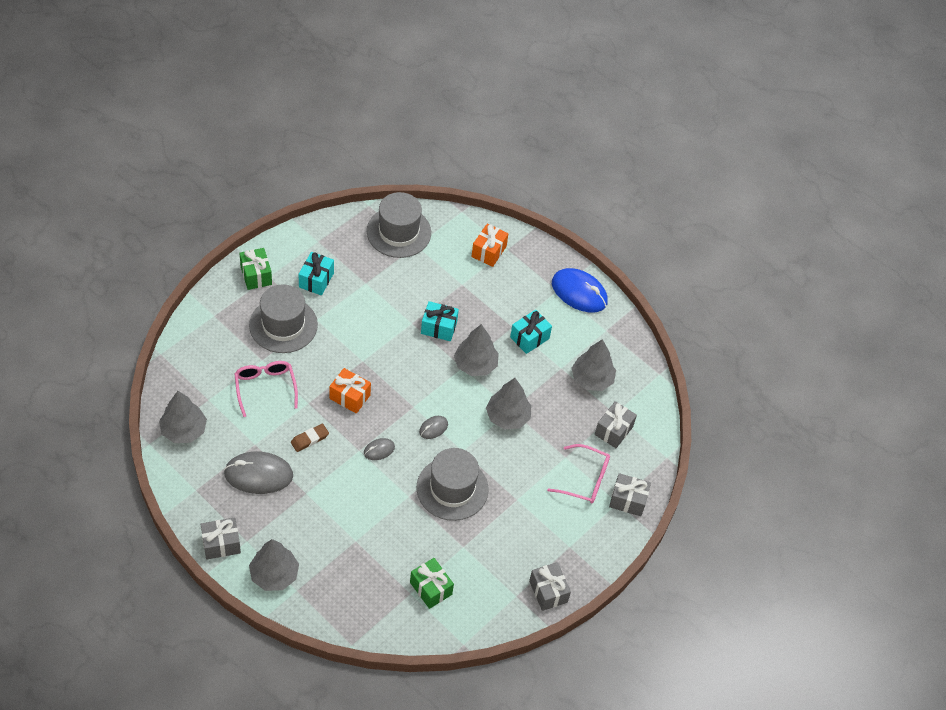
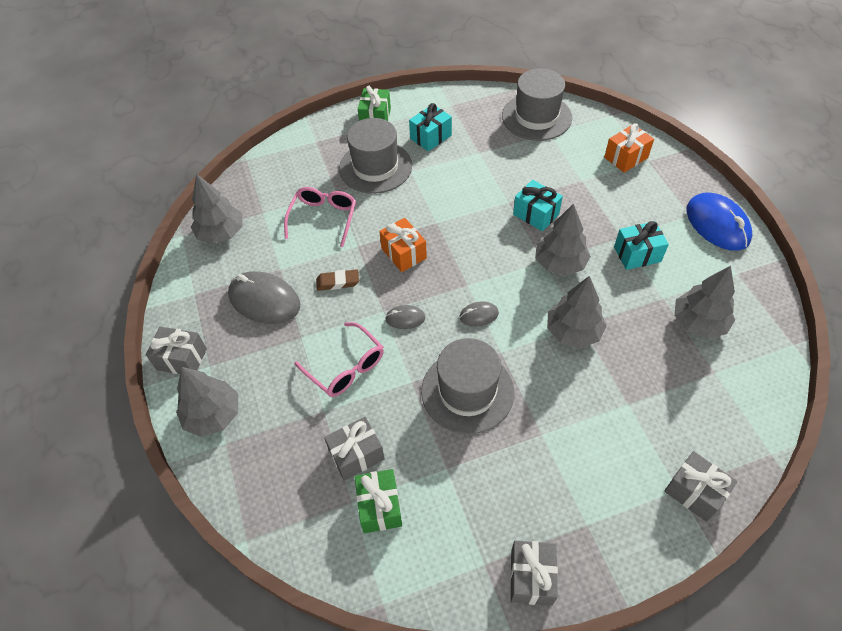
camera: 35 degrees right, 0 degrees up
(584, 479) = (643, 442): pink glasses -> pink glasses (345, 367)
(613, 430) = (706, 393): grey gift -> grey gift (356, 455)

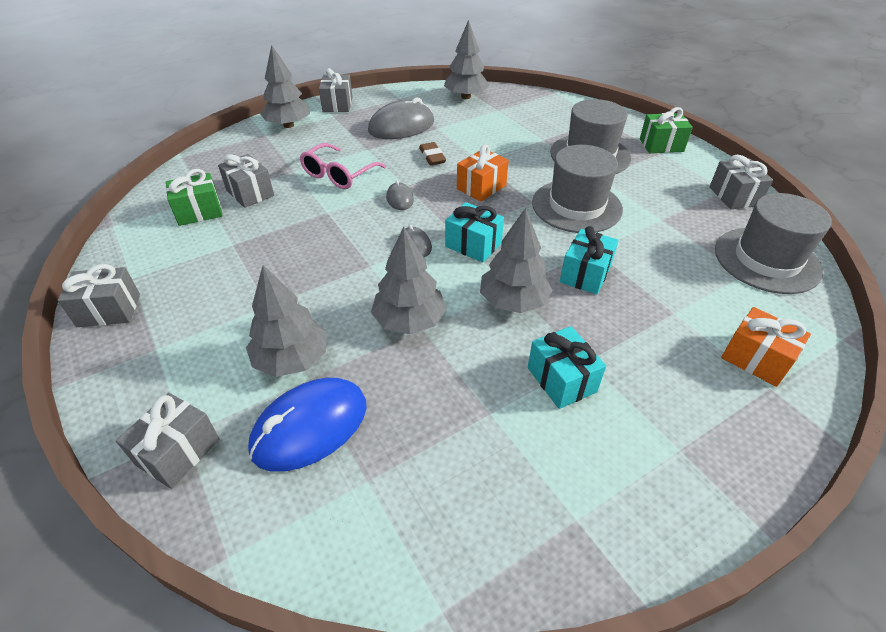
camera: 75 degrees right, 10 degrees down
(264, 300) = (401, 126): grey mouse -> grey mouse turned 45 degrees clockwise
(323, 218) = (505, 138): pink glasses -> none
(430, 137) = (660, 182): turquoise gift -> turquoise gift (473, 245)
(460, 104) = (734, 196): none -> grey gift
(467, 391) = (318, 247): grey hat -> grey hat (576, 206)
(698, 322) = (456, 459): grey tree -> grey tree (292, 359)
(717, 224) = (678, 490): blue mouse -> blue mouse (310, 427)

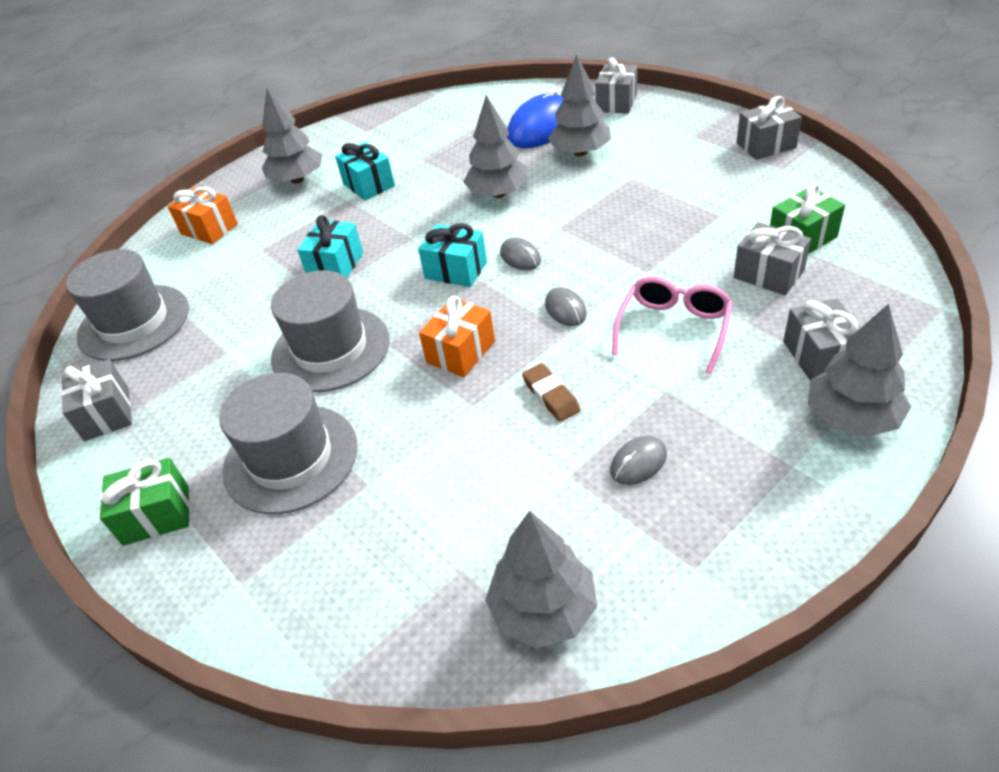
camera: 175 degrees right, 0 degrees up
(337, 104) = (814, 507): grey gift -> grey gift (820, 356)
(401, 126) = (638, 462): grey mouse -> grey mouse, size x0.49
(513, 302) = (408, 226): grey tree -> grey tree (297, 180)

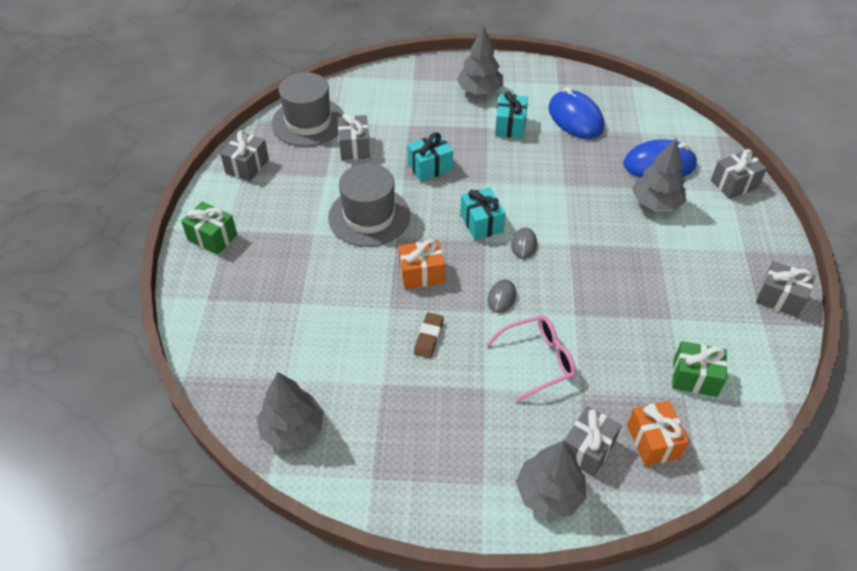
camera: 40 degrees right, 5 degrees up
(209, 229) = (401, 89): orange gift -> orange gift (653, 441)
(291, 458) = (287, 260): grey hat -> none
(421, 143) = (575, 118): none -> blue mouse
(498, 193) = (569, 192): grey tree -> none
(638, 462) = (418, 409): grey mouse -> none
(768, 274) = (638, 380): grey gift -> grey gift (354, 147)

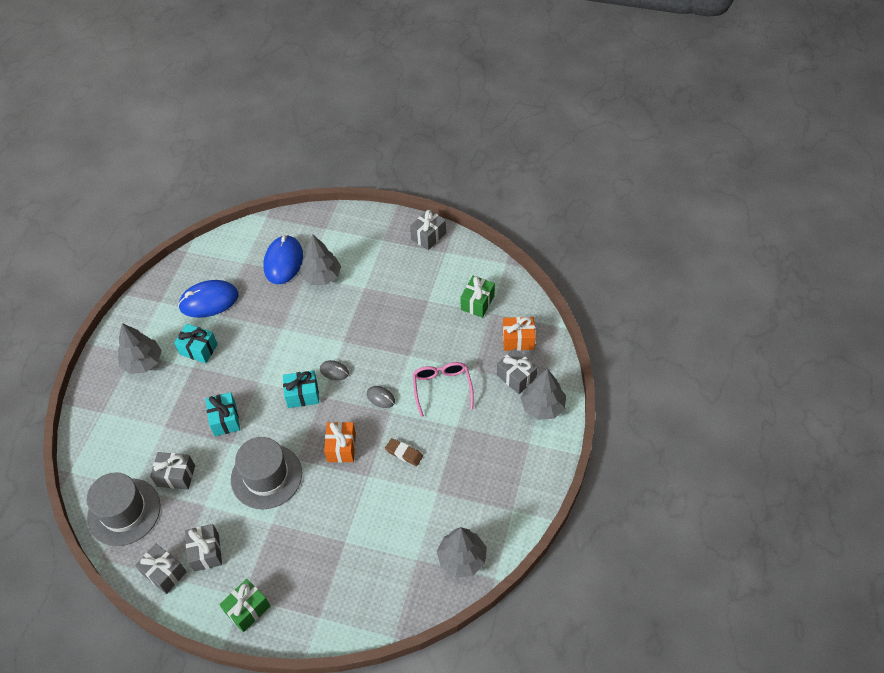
camera: 75 degrees left, 5 degrees up
(734, 184) = (320, 224): grey gift -> grey gift (206, 552)

